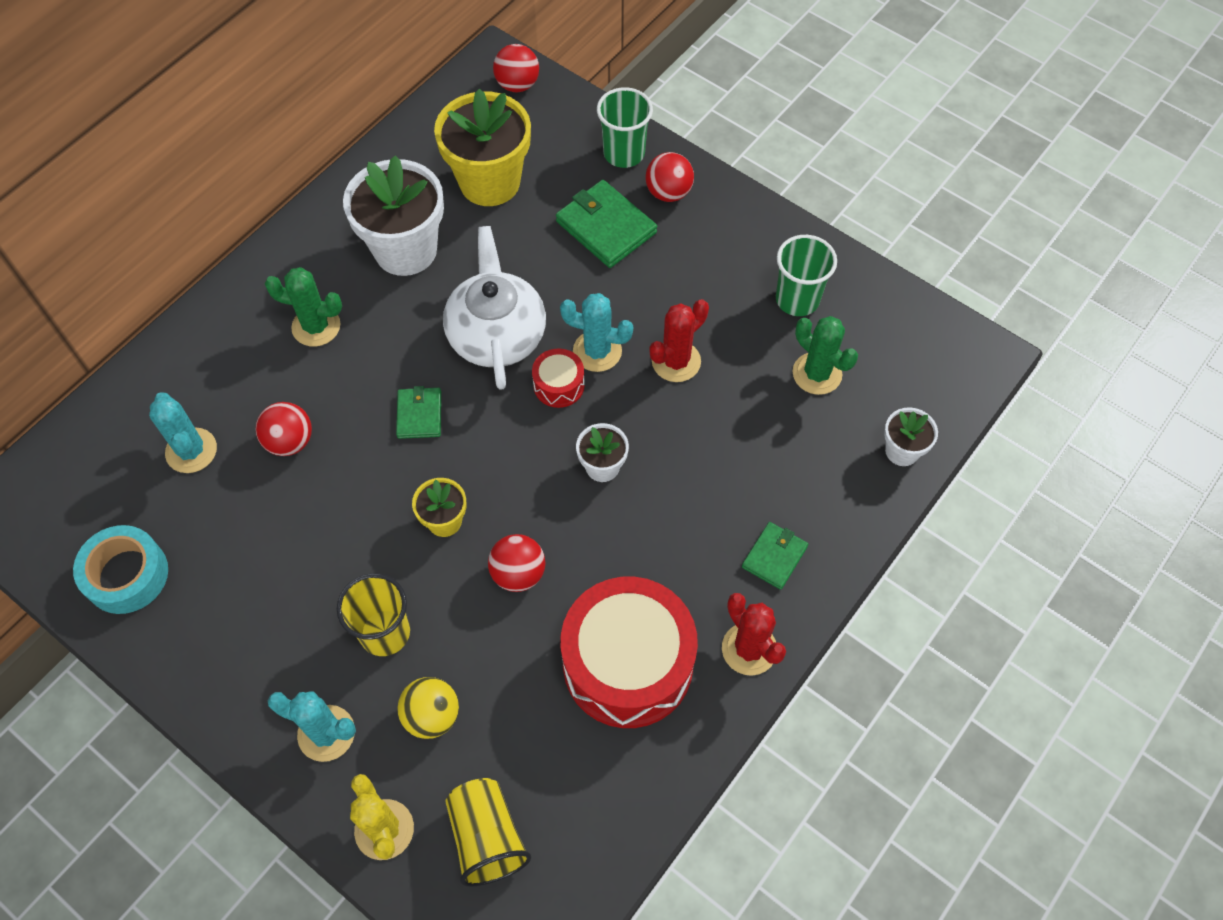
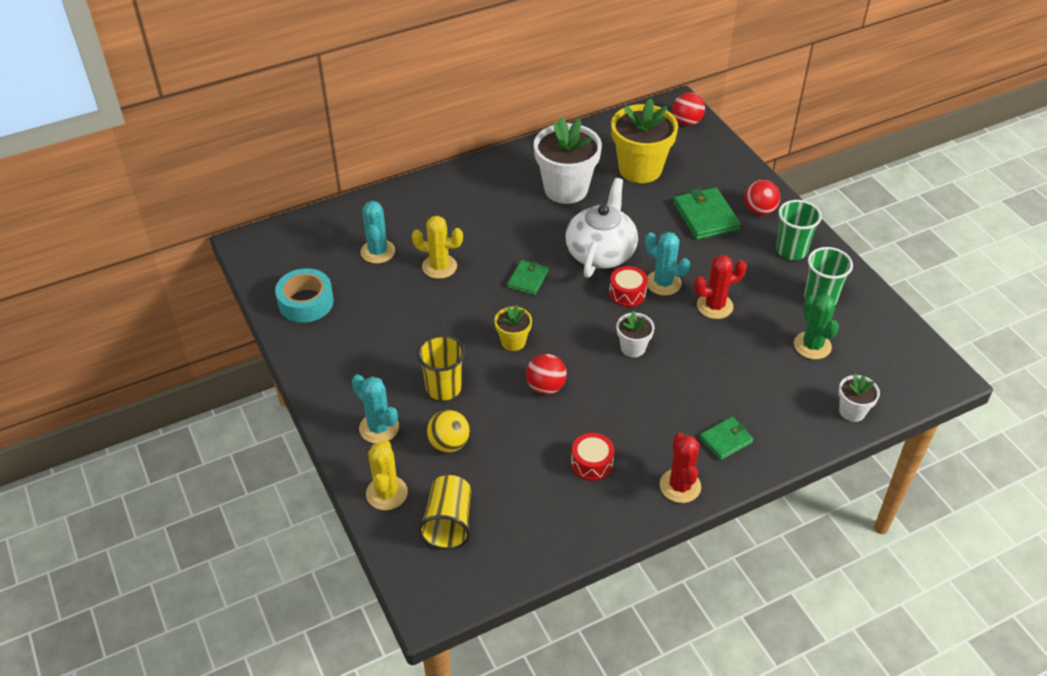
camera: 25 degrees right, 15 degrees down
(290, 441) = (439, 266): red ball -> yellow cactus
(316, 326) = (488, 212): green cactus -> none
(624, 153) = (739, 180): green cup -> green cup (791, 250)
(628, 664) = (592, 463): red drum -> red drum, size x0.44

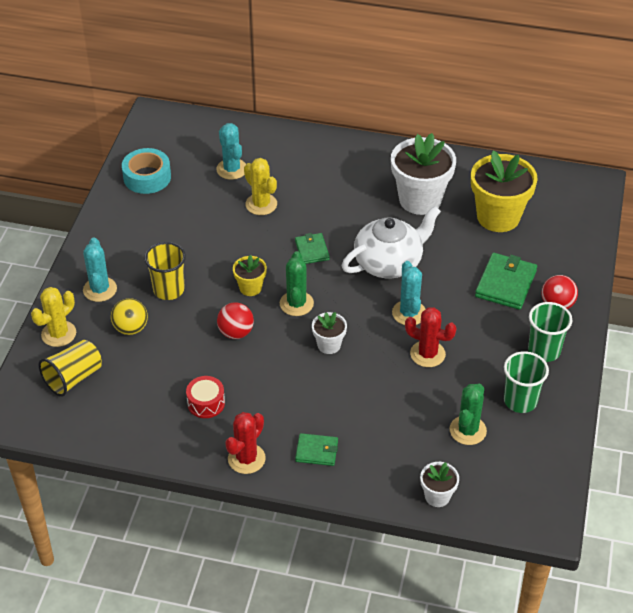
camera: 40 degrees right, 0 degrees up
(378, 252) = (232, 169): turquoise cactus -> turquoise cactus turned 60 degrees counterclockwise
(528, 279) = (312, 250): green wallet -> green wallet turned 75 degrees counterclockwise
(567, 331) = (296, 303): none -> green cactus
(627, 293) = (372, 304): red drum -> none
(686, 122) = (585, 200): red ball -> none

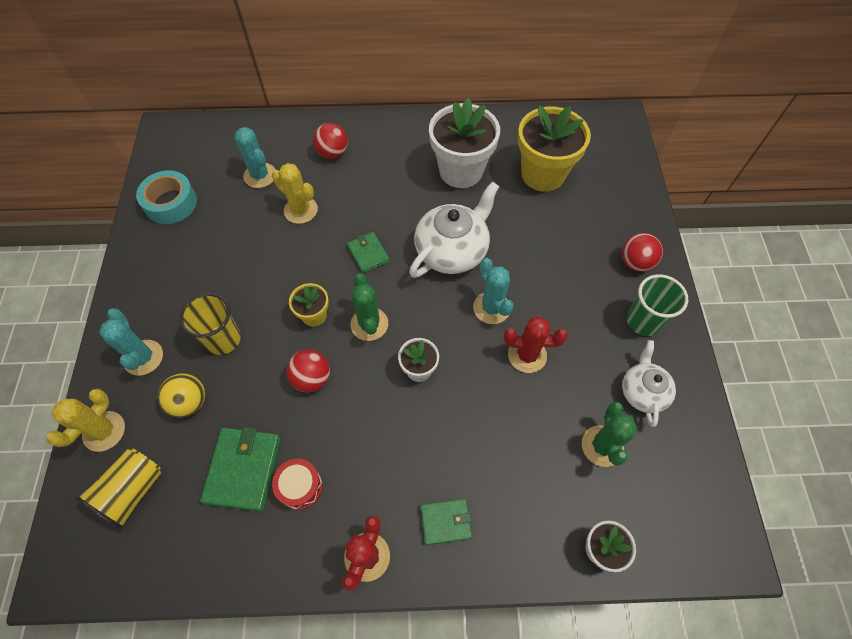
camera: 15 degrees left, 15 degrees up
(304, 162) = (332, 153): none -> red ball
(505, 284) = (577, 249): green wallet -> green wallet (243, 469)
(520, 401) = (642, 391): green cup -> white teapot

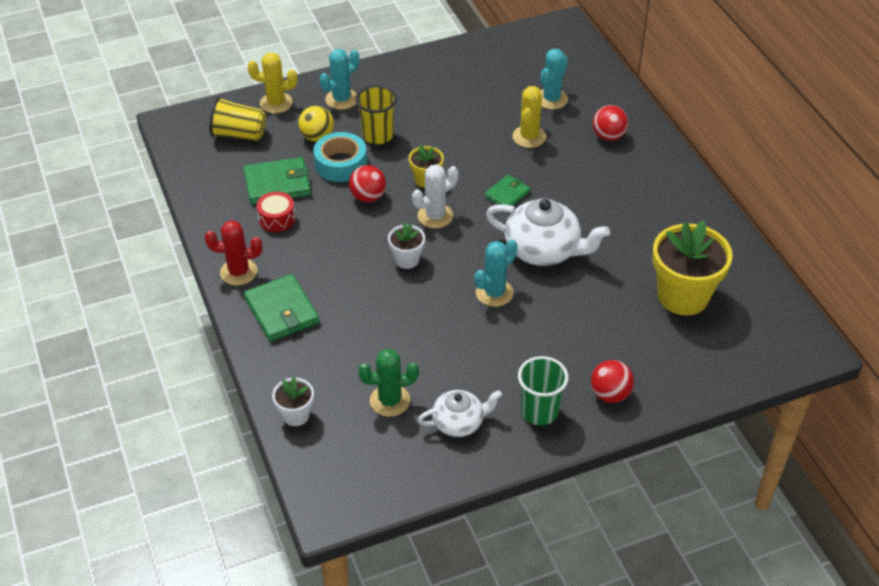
camera: 70 degrees right, 15 degrees down
(171, 203) = (489, 59): turquoise tape -> turquoise tape (341, 164)
(369, 324) = (435, 216): green cactus -> white cactus
(445, 522) = (281, 311): green wallet -> green wallet, size x1.66
(461, 171) = (645, 232): white flower pot -> none
(527, 355) = (456, 329): red cactus -> none

